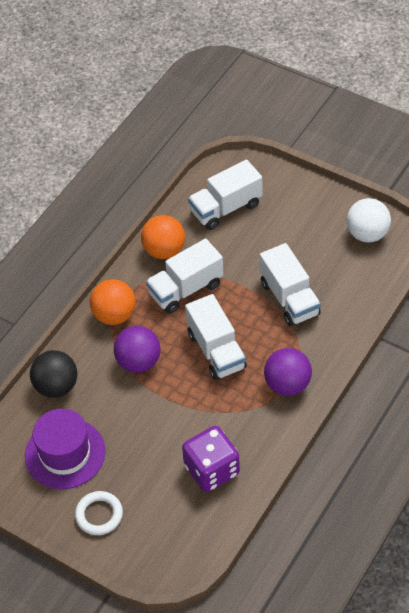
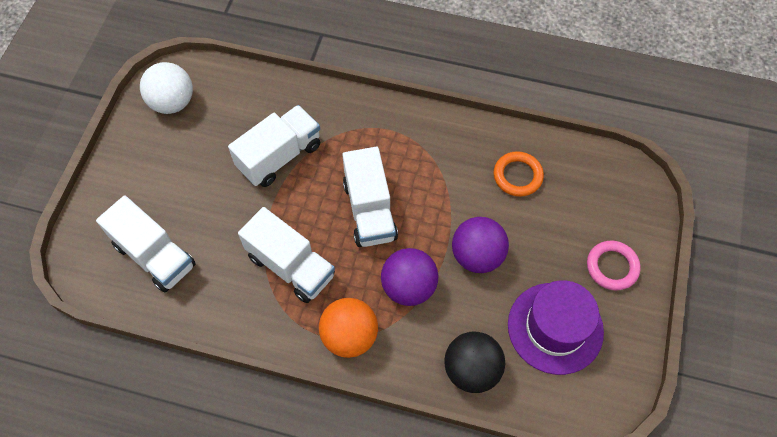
camera: 110 degrees left, 10 degrees up
(99, 515) = (612, 267): white ring -> pink ring
(164, 250) = (236, 308): orange ball -> none
(212, 470) = (517, 176): purple dice -> orange ring
(216, 350) = (369, 210): white truck -> white truck turned 120 degrees clockwise
(287, 384) = (392, 133): purple ball -> purple ball (477, 256)

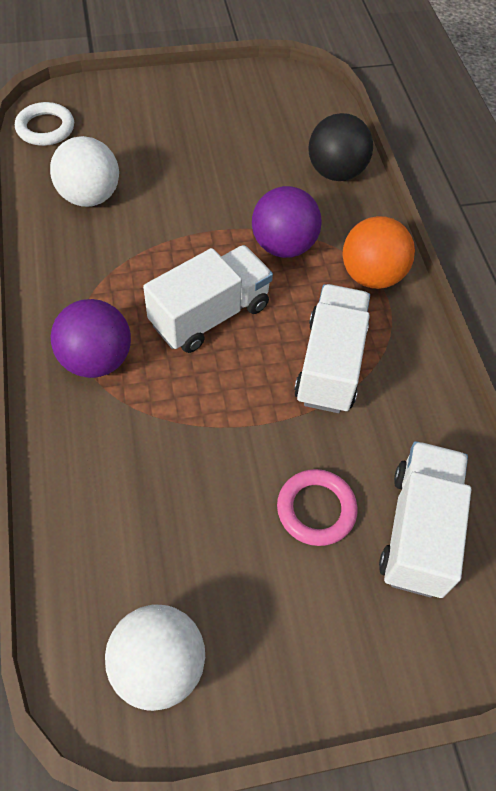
camera: 120 degrees left, 5 degrees down
(279, 156) = (183, 449): white truck -> none
(477, 256) = (211, 202): purple ball -> purple ball (96, 360)
(517, 176) = (89, 197): orange ring -> white ball
(555, 328) = (253, 127): purple hat -> none
(609, 170) = (45, 128): none -> white ring
(612, 267) = (163, 104): pink ring -> pink ring (316, 509)

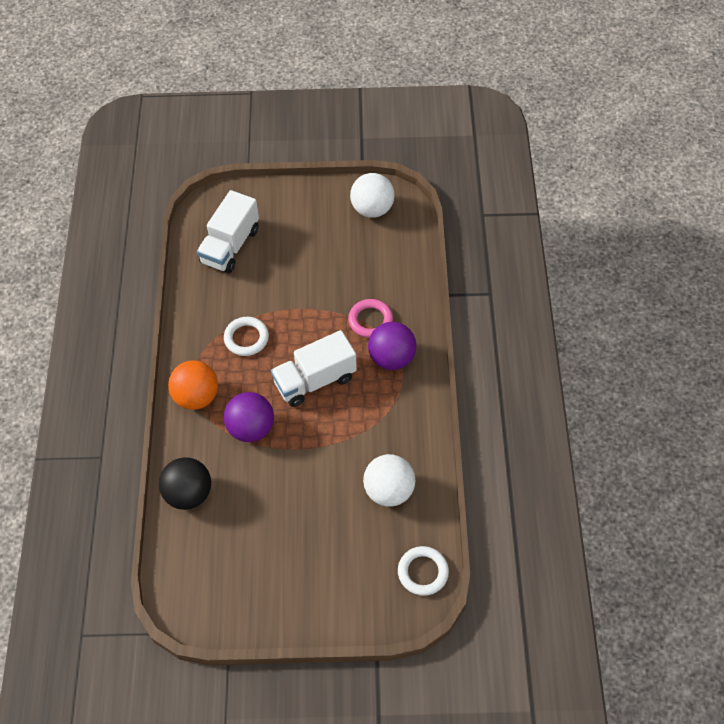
camera: 165 degrees left, 0 degrees up
(316, 509) = (280, 261): pink ring -> pink ring (370, 320)
(330, 364) = (246, 338): white truck -> white ring

